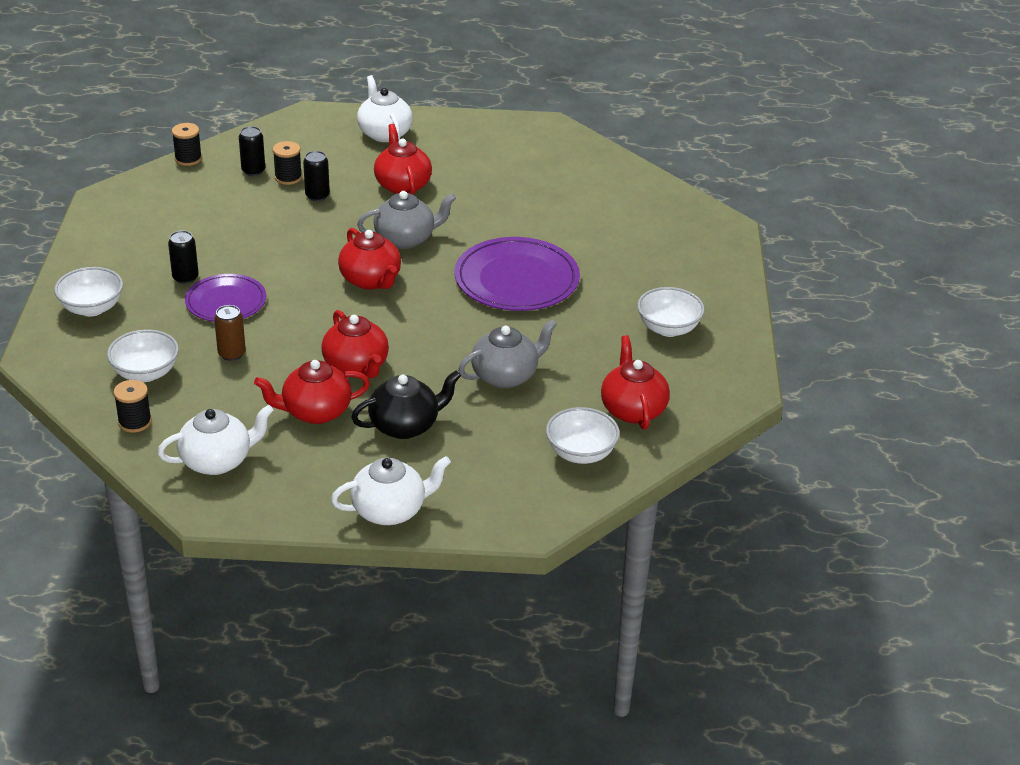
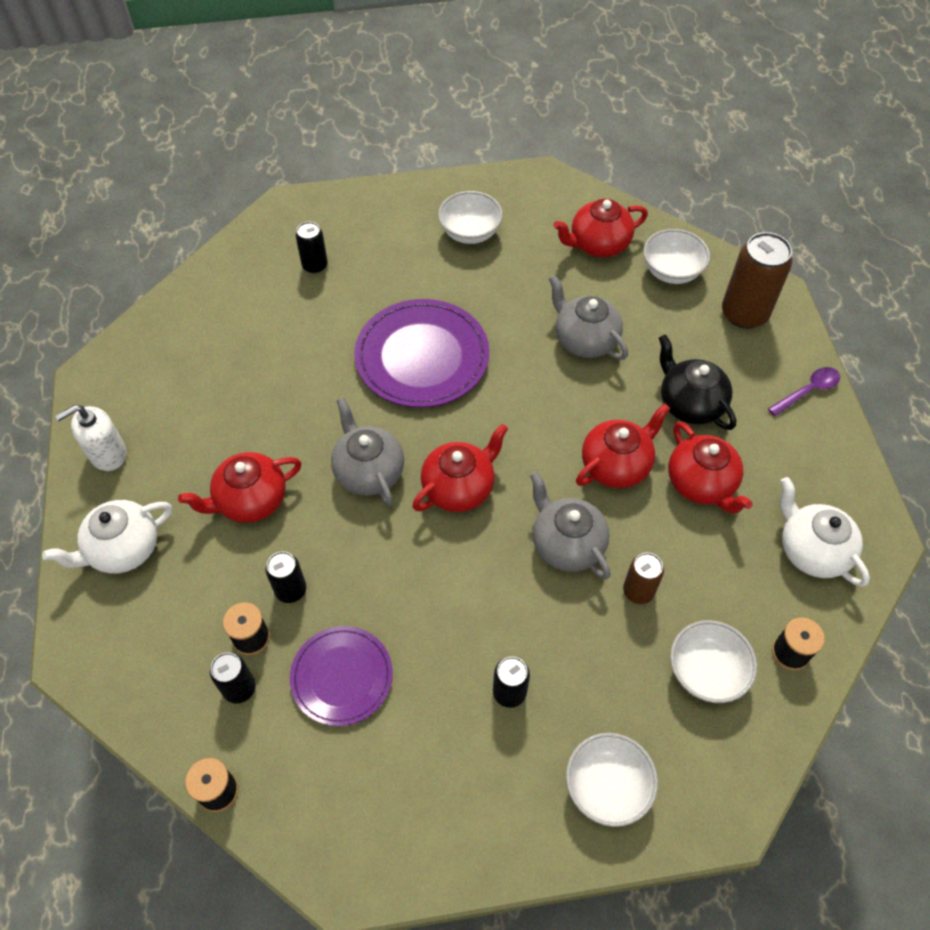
camera: 100 degrees left, 20 degrees up
(226, 302) = (544, 628): purple plate -> purple plate (342, 677)
(292, 325) = (566, 544): none -> grey teapot
(390, 510) = (808, 391): white teapot -> purple spoon
(470, 130) = (107, 454): none -> white soap dispenser
(507, 492) = (744, 313): none -> brown can
(644, 235) = (315, 265): none -> black can

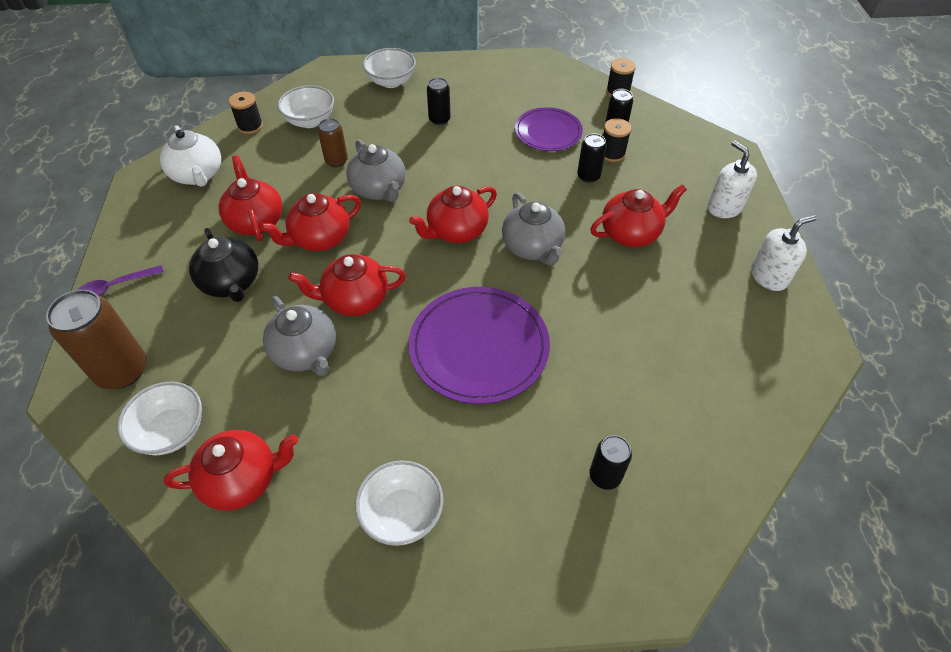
camera: 175 degrees left, 5 degrees down
(123, 549) = (724, 207): white teapot -> white soap dispenser
(554, 395) = (355, 300): none -> red teapot

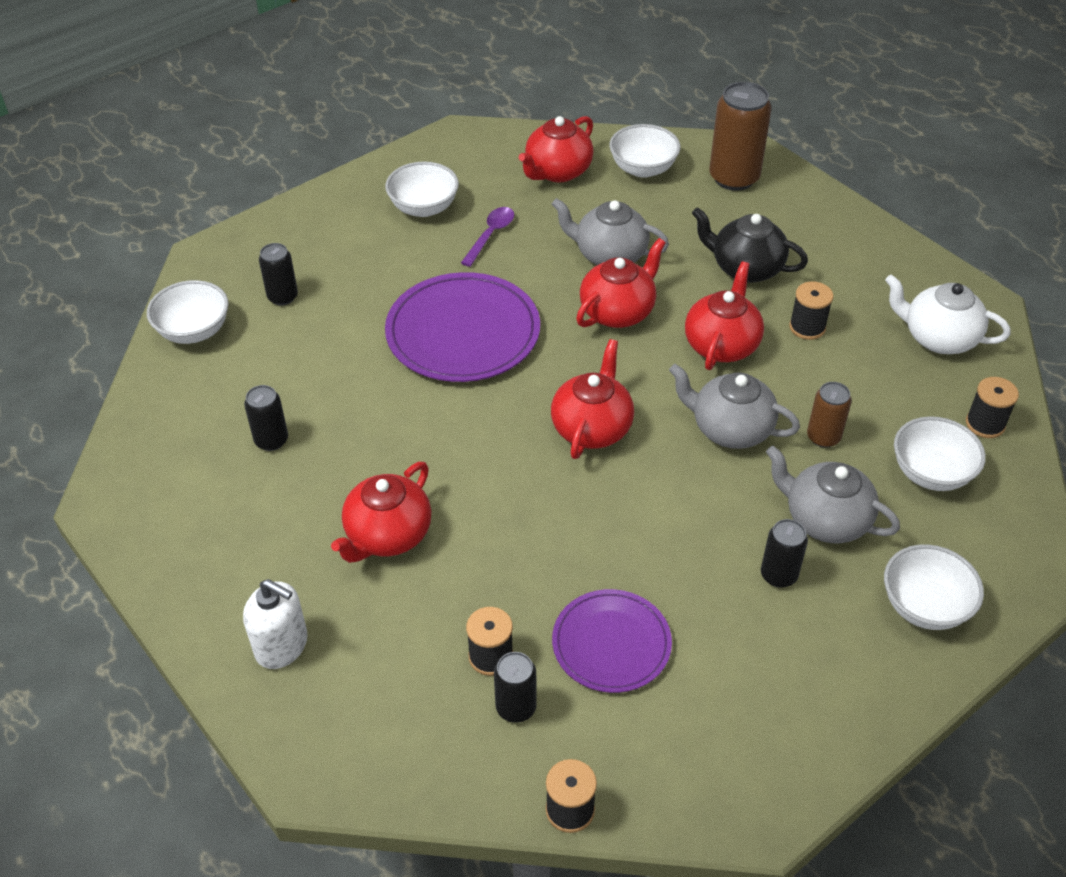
camera: 145 degrees right, 5 degrees down
(115, 287) = (836, 217): purple spoon -> purple spoon (490, 235)
(256, 221) = (807, 327): red teapot -> black spool
(532, 247) = (490, 454): grey teapot -> grey teapot (825, 519)
(588, 176) = (497, 594): black can -> black can (271, 440)
(705, 482) = (194, 331): none -> white bowl
(769, 276) = (188, 566): white soap dispenser -> none

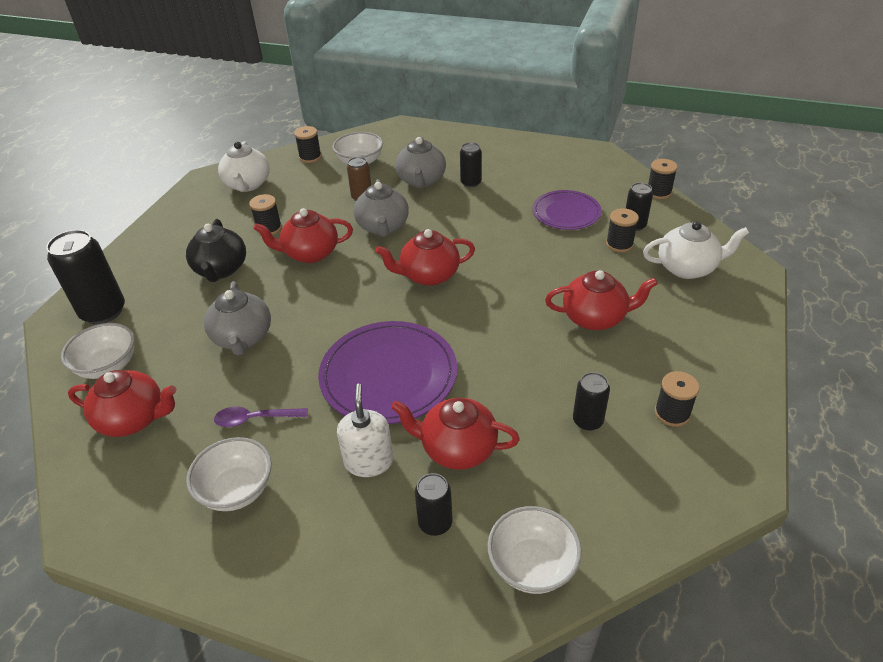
camera: 120 degrees left, 5 degrees down
(213, 508) = (672, 413): none -> black spool
(282, 645) = (711, 319): white soap dispenser -> white soap dispenser (369, 461)
(379, 697) = (687, 268): none -> white teapot
(618, 312) = (308, 308): red teapot -> red teapot (457, 448)
(734, 178) = (103, 312): brown can -> black can
(924, 606) = (447, 145): white bowl -> none

